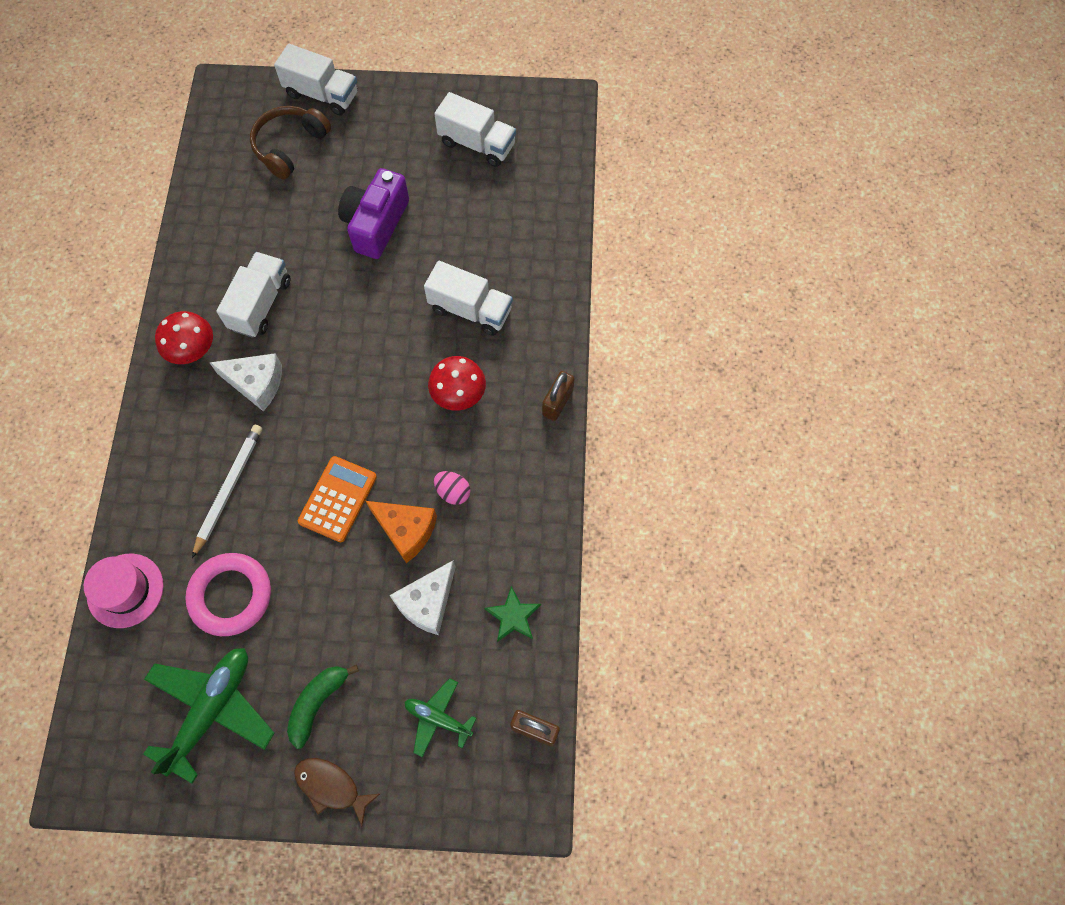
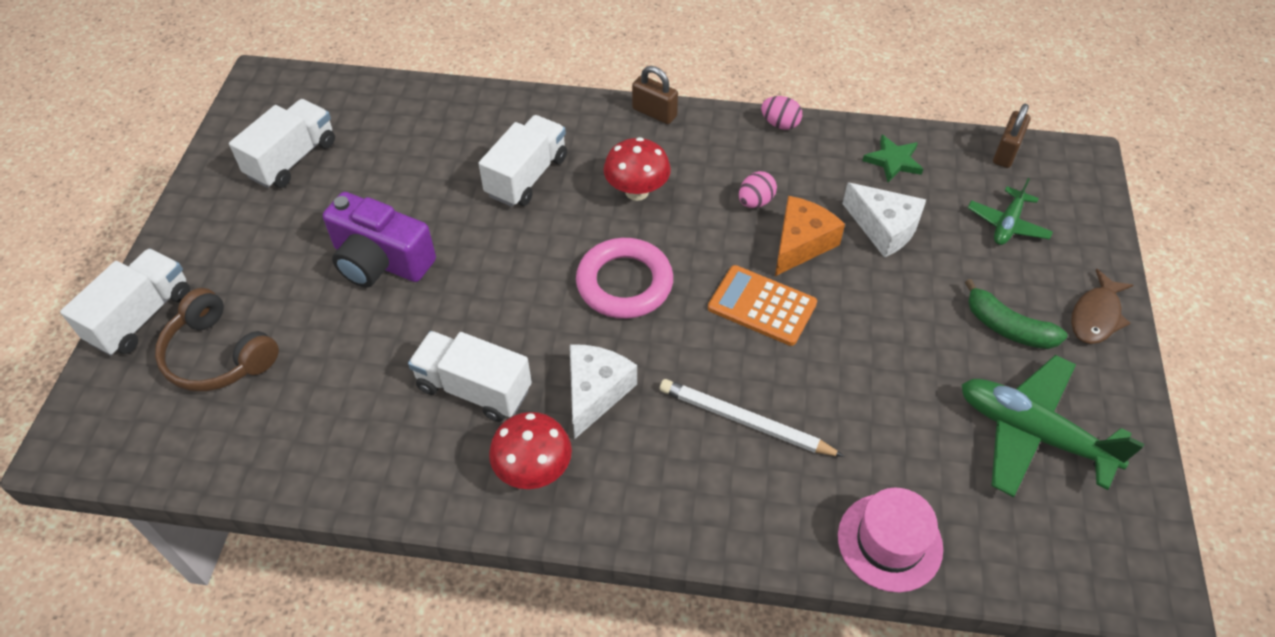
camera: 85 degrees left, 15 degrees down
(231, 595) = (888, 416): pink ring -> pink ring (624, 283)
(553, 512) = (780, 124): none -> pink egg

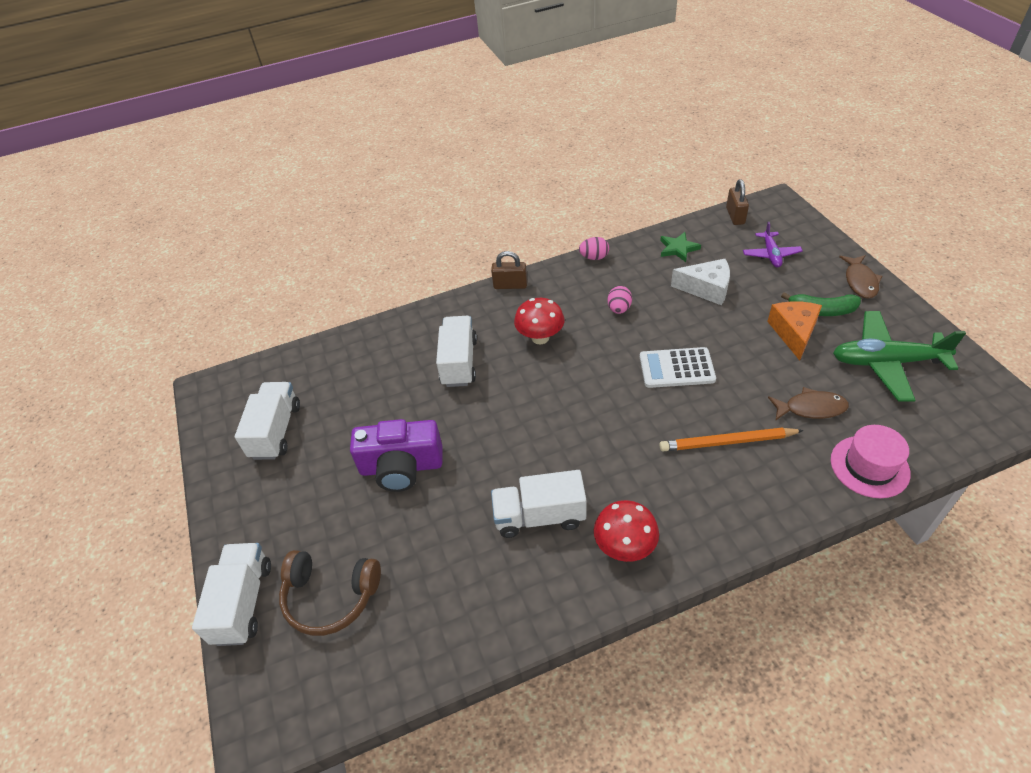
camera: 25 degrees left, 5 degrees down
(595, 392) = (621, 475): white cheese -> none
(624, 283) = (581, 397): pink ring -> none
(745, 421) = (727, 442): white pencil -> orange pencil
(762, 306) = (676, 368): orange calculator -> white calculator
(801, 243) = (667, 320): orange cheese -> orange cheese (793, 333)
(881, 437) = (811, 408): none -> brown fish
(1007, 224) = (771, 254): green plane -> purple plane

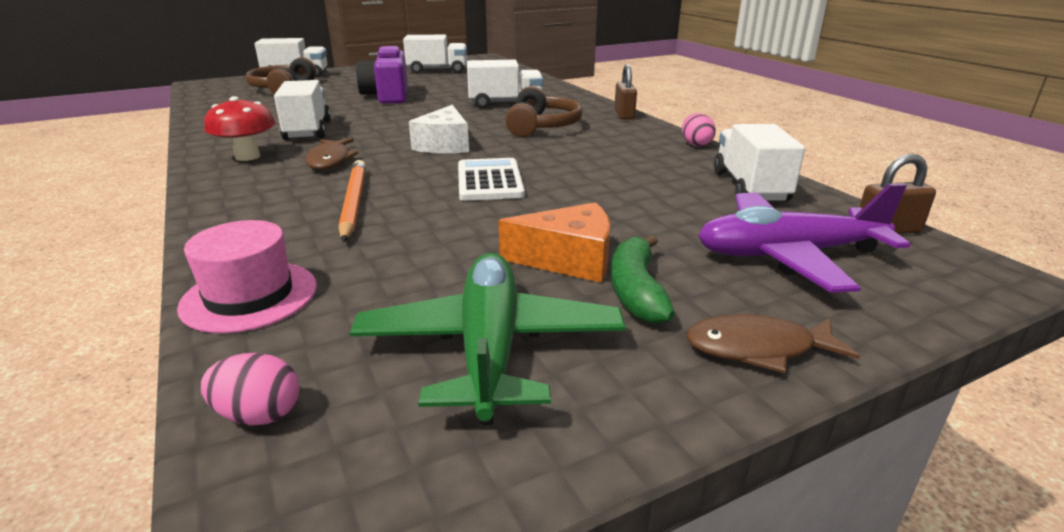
camera: 80 degrees right, 20 degrees down
(540, 337) = (541, 126): red mushroom -> brown headphones
(619, 309) = (598, 155): pink egg -> pink egg (259, 415)
(678, 248) = (750, 187): green star -> white truck
(706, 288) = (660, 201): white cheese -> white cheese (444, 145)
(771, 254) = (788, 255): purple plane -> purple plane, size x1.81
(811, 408) = (391, 260): brown fish -> brown fish (330, 160)

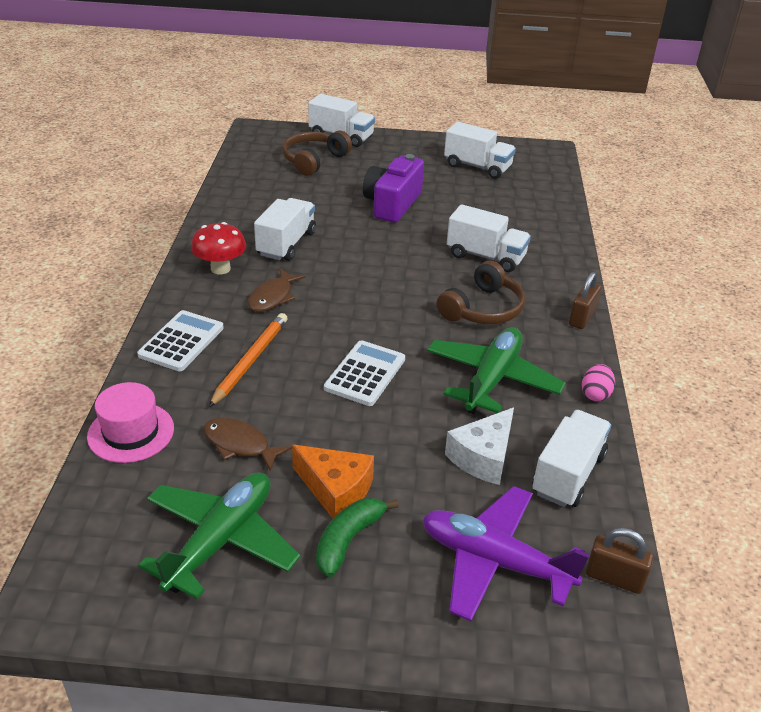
camera: 30 degrees right, 10 degrees up
(249, 210) = (181, 341): none -> white calculator
(259, 415) = (83, 526): pink egg -> none
(444, 145) = (374, 307): white cheese -> white cheese (483, 457)
(607, 156) = (492, 379): none -> green plane
(757, 348) = (367, 624): brown fish -> brown fish (240, 444)

